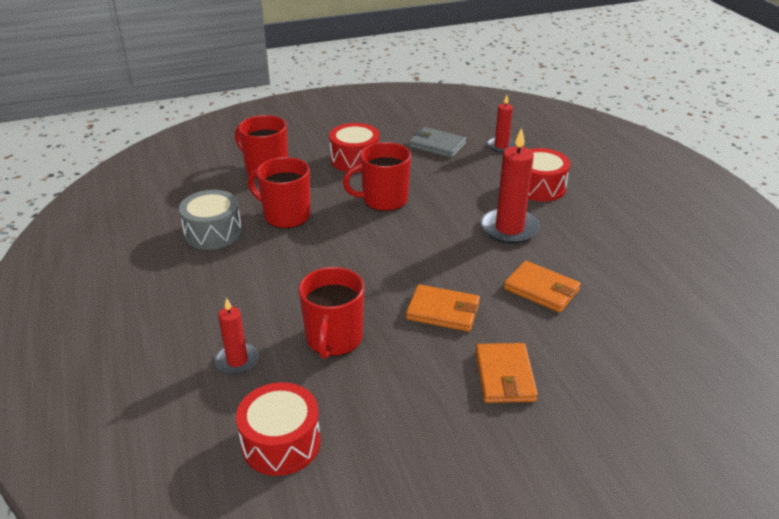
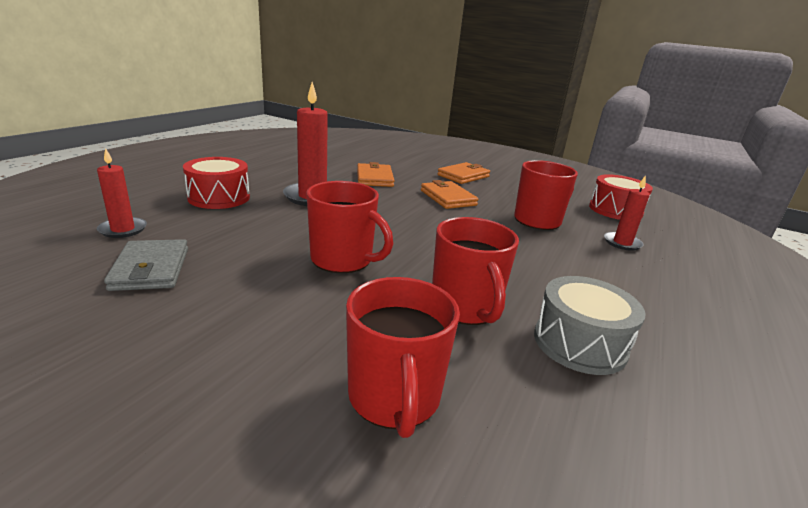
camera: 135 degrees left, 10 degrees down
(355, 159) = (261, 318): red drum -> none

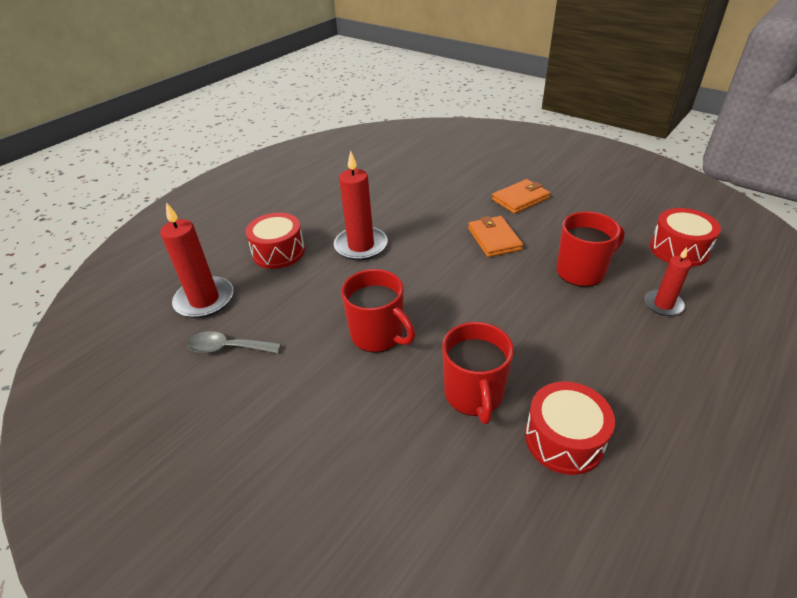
camera: 15 degrees right, 15 degrees up
(123, 229) = (204, 300): red candle -> red candle, size x1.68
(150, 269) = (227, 348): grey wallet -> grey spoon
(374, 178) = (425, 210): orange wallet -> none
(394, 398) = (396, 487): red mug -> none
(579, 343) = (564, 439): grey drum -> red drum

